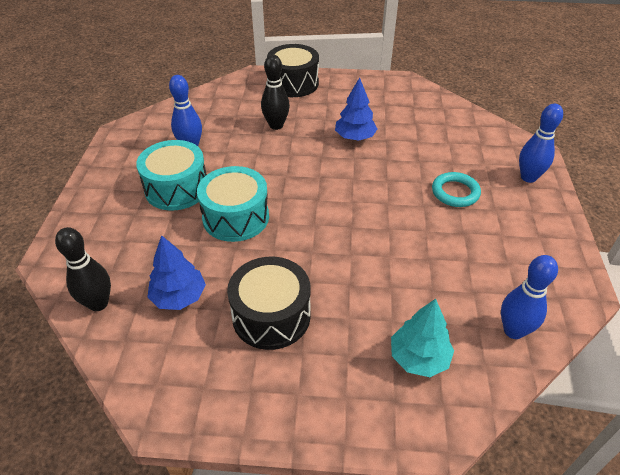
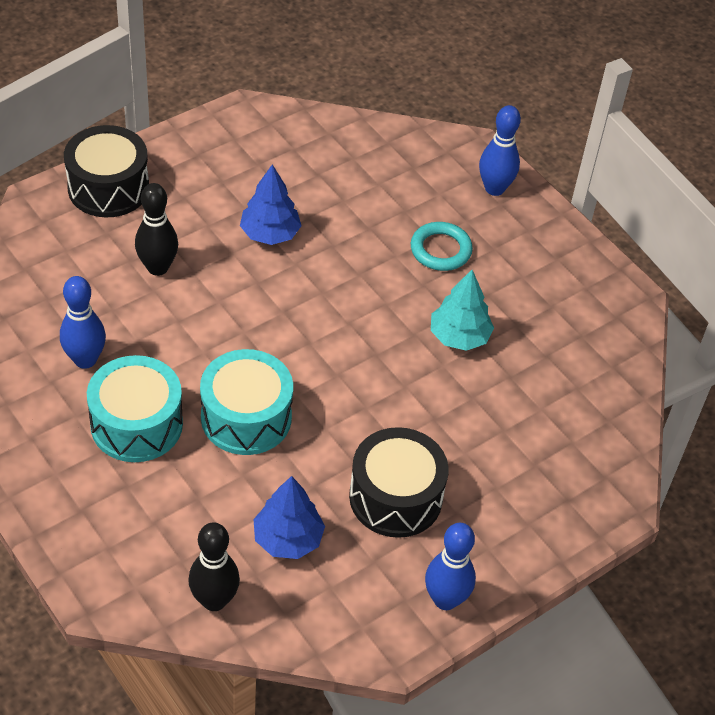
camera: 45 degrees left, 5 degrees up
(419, 358) = (555, 450): turquoise tree -> turquoise tree (459, 337)
(513, 330) = (607, 374): blue bowling pin -> blue bowling pin (445, 599)

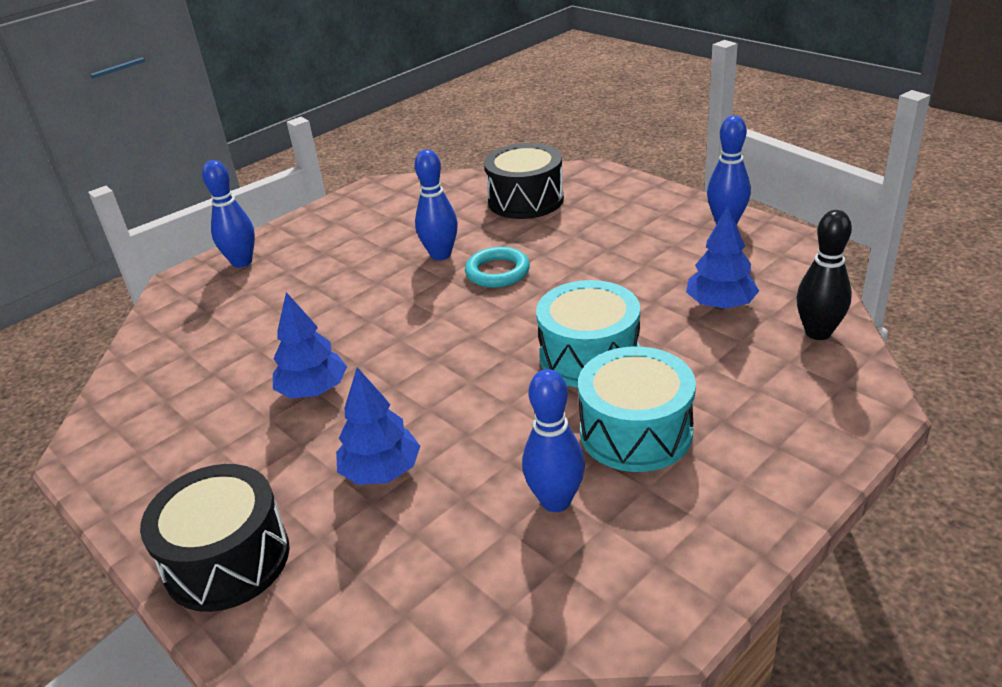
camera: 90 degrees left, 15 degrees down
(157, 268) = (381, 471): black bowling pin -> blue tree
(395, 497) = (639, 259): black drum -> black drum (525, 200)
(440, 250) = (329, 279): turquoise ring -> turquoise ring (497, 272)
(459, 337) = (441, 255): turquoise tree -> blue bowling pin

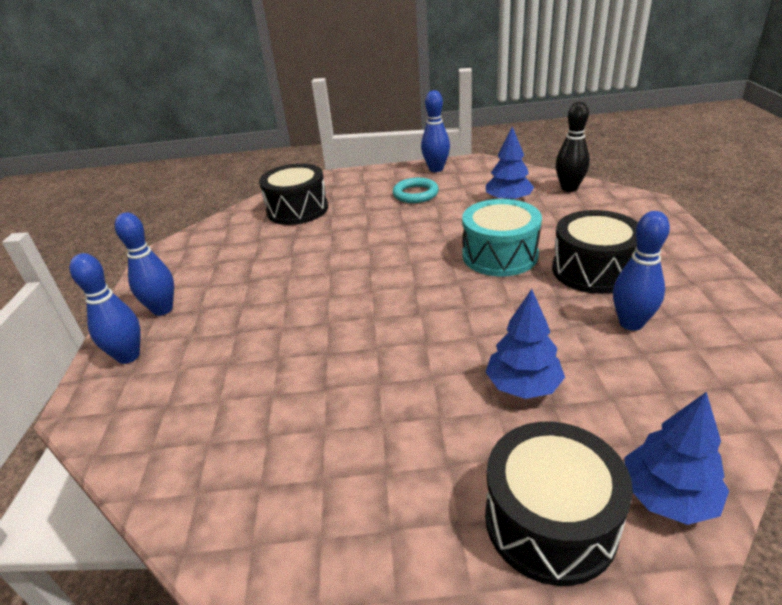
camera: 50 degrees left, 0 degrees up
(313, 390) = (378, 383): blue tree -> blue tree (667, 496)
(441, 255) = (300, 262): blue bowling pin -> blue bowling pin (162, 309)
(497, 272) = (359, 250): turquoise ring -> turquoise ring (415, 194)
(635, 432) = (593, 270): turquoise drum -> black drum

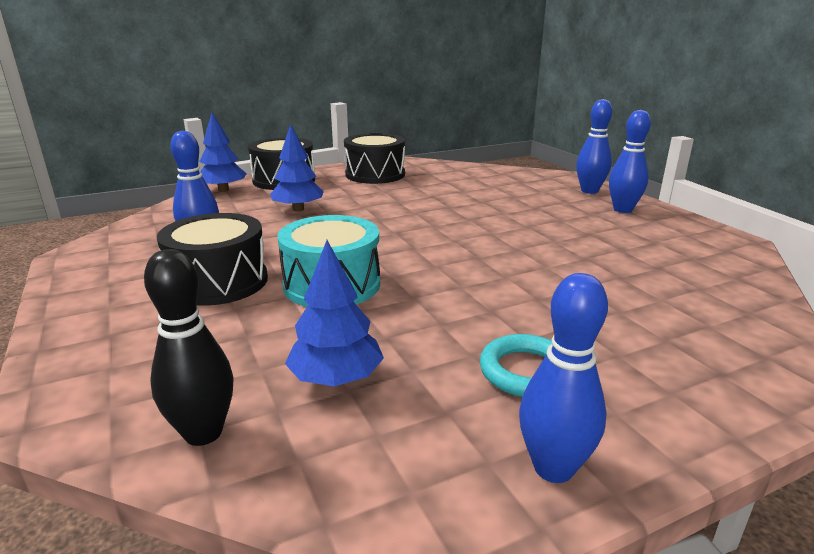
camera: 155 degrees right, 10 degrees down
(297, 209) = (688, 312): black drum -> black drum (375, 174)

